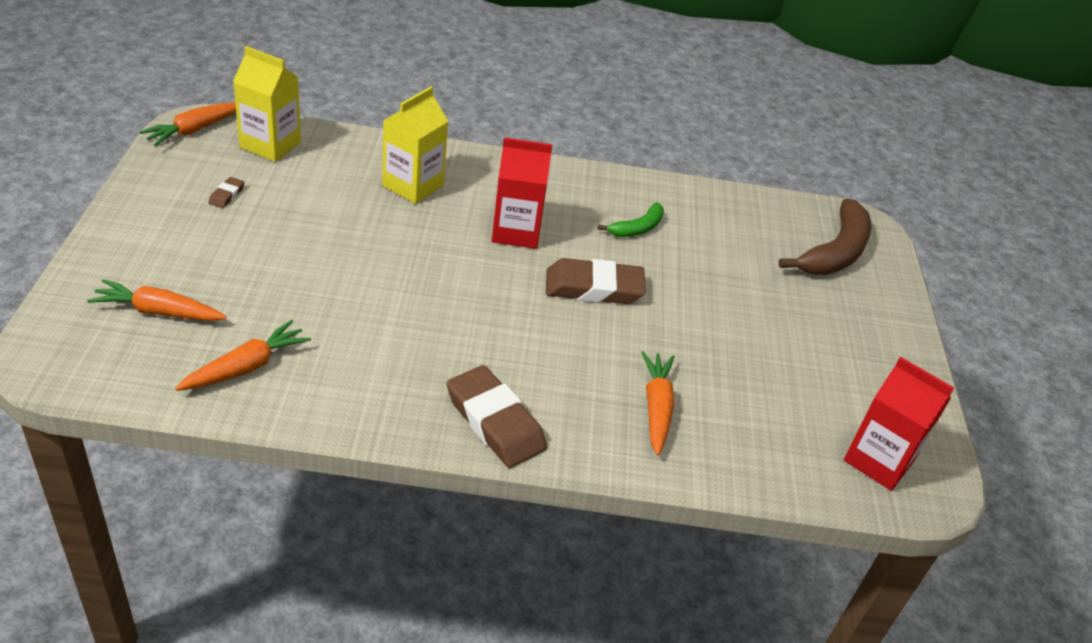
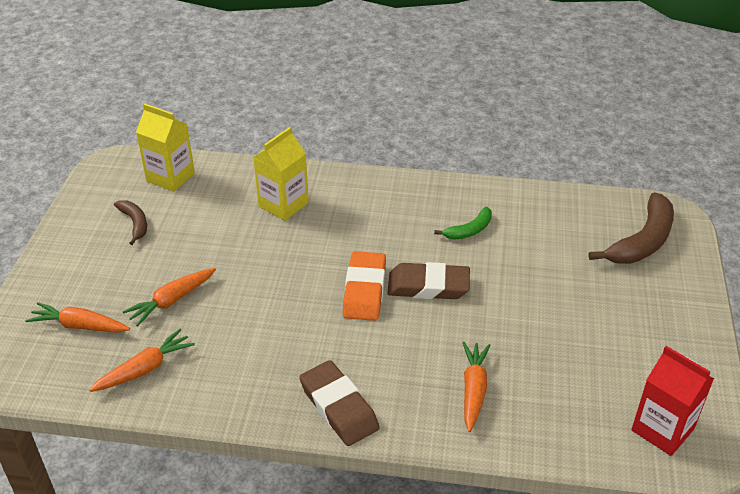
camera: 10 degrees right, 0 degrees up
(194, 130) = (111, 168): orange carrot -> orange carrot (172, 301)
(227, 195) = (135, 223): brown eraser -> brown banana
(516, 232) = (366, 240): red carton -> none
(518, 288) = (364, 290): none -> orange eraser

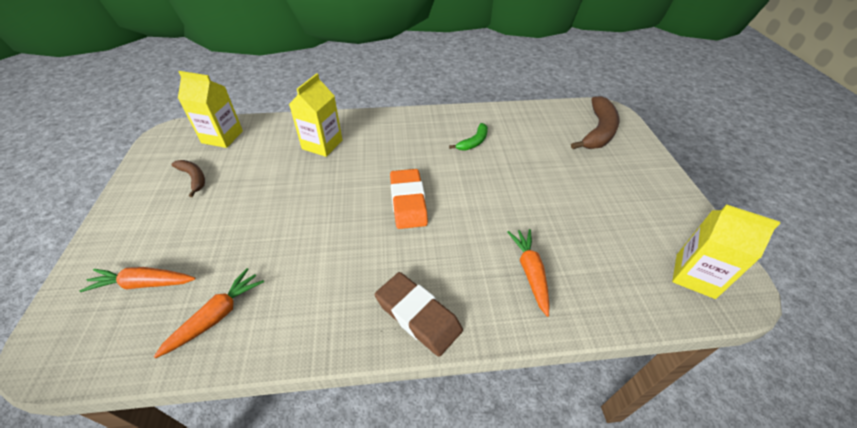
camera: 15 degrees left, 5 degrees up
(172, 301) = (236, 241): orange carrot -> none
(428, 286) = (458, 189): brown eraser -> none
(662, 429) = (695, 276): red carton -> yellow carton

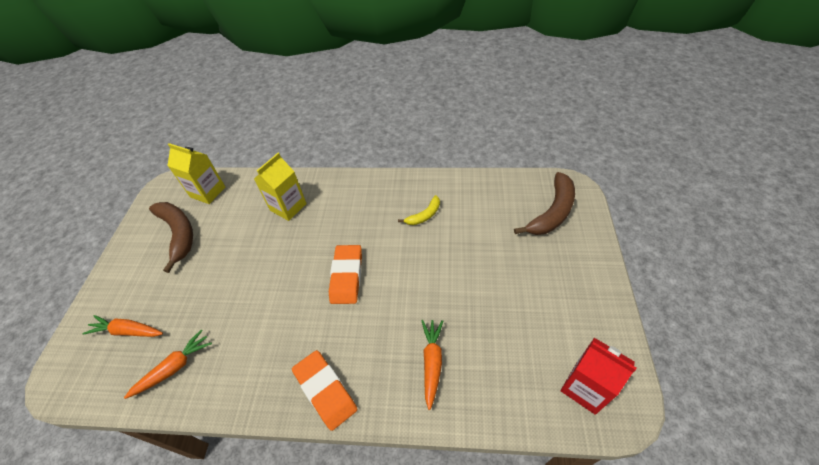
camera: 15 degrees right, 5 degrees up
(194, 178) = (178, 234): brown banana -> brown banana, size x1.85
(418, 316) = (325, 390): brown eraser -> orange eraser
(473, 142) = (424, 215): green banana -> yellow banana
(695, 276) = (585, 387): yellow carton -> red carton

